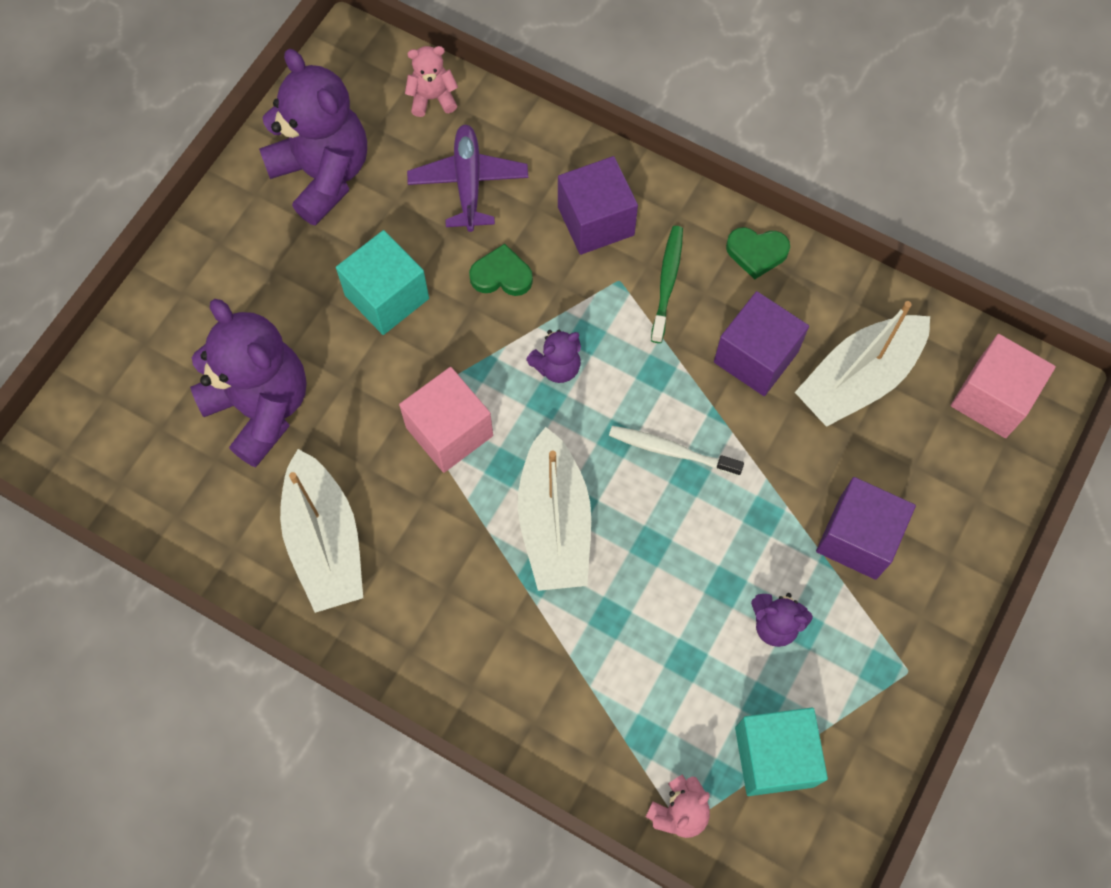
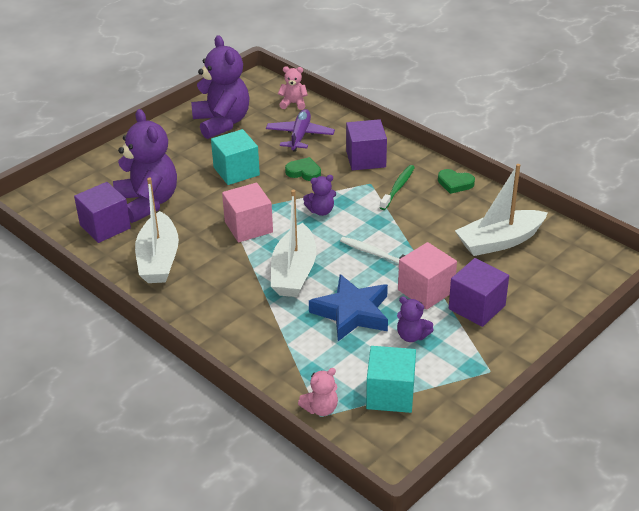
camera: 15 degrees right, 30 degrees down
(671, 594) = (352, 313): none -> blue star
(756, 357) = (440, 224): purple cube -> purple cube (105, 227)
(992, 398) = (581, 261): pink cube -> pink cube (426, 290)

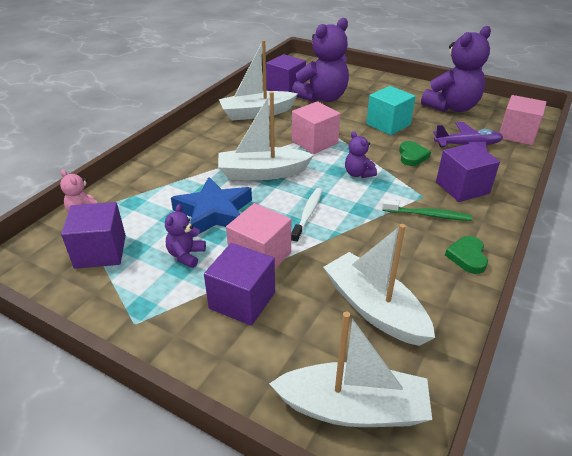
camera: 75 degrees right, 0 degrees up
(293, 103) = (517, 134): pink teddy bear -> pink cube
(390, 394) = (100, 251): turquoise cube -> purple cube
(583, 270) = (353, 408): none -> white boat

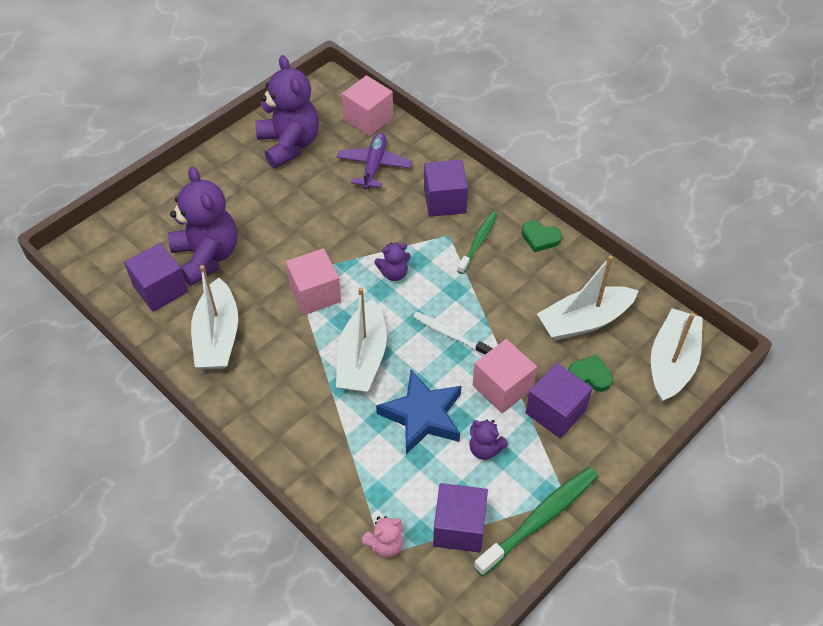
camera: 75 degrees left, 15 degrees up
(109, 305) = (540, 519): none -> green toothbrush
(388, 124) = (303, 214): turquoise cube -> none
(412, 156) = (377, 217): green heart -> green heart (590, 375)

